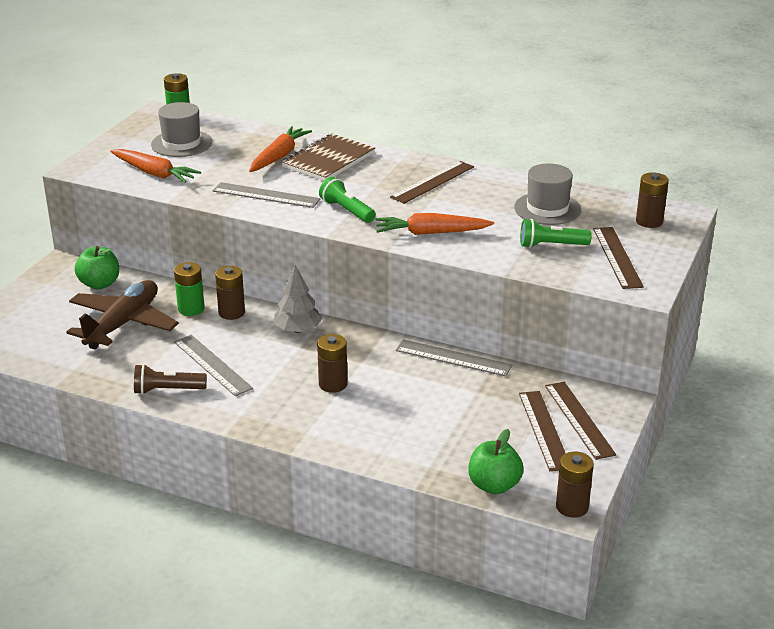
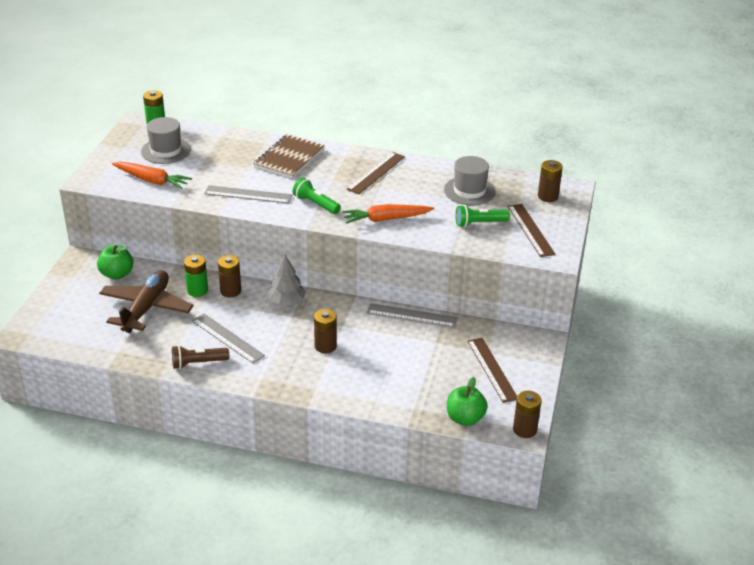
camera: 10 degrees left, 5 degrees up
(279, 156) = (248, 157): orange carrot -> none
(579, 419) = (515, 358): brown ruler -> none

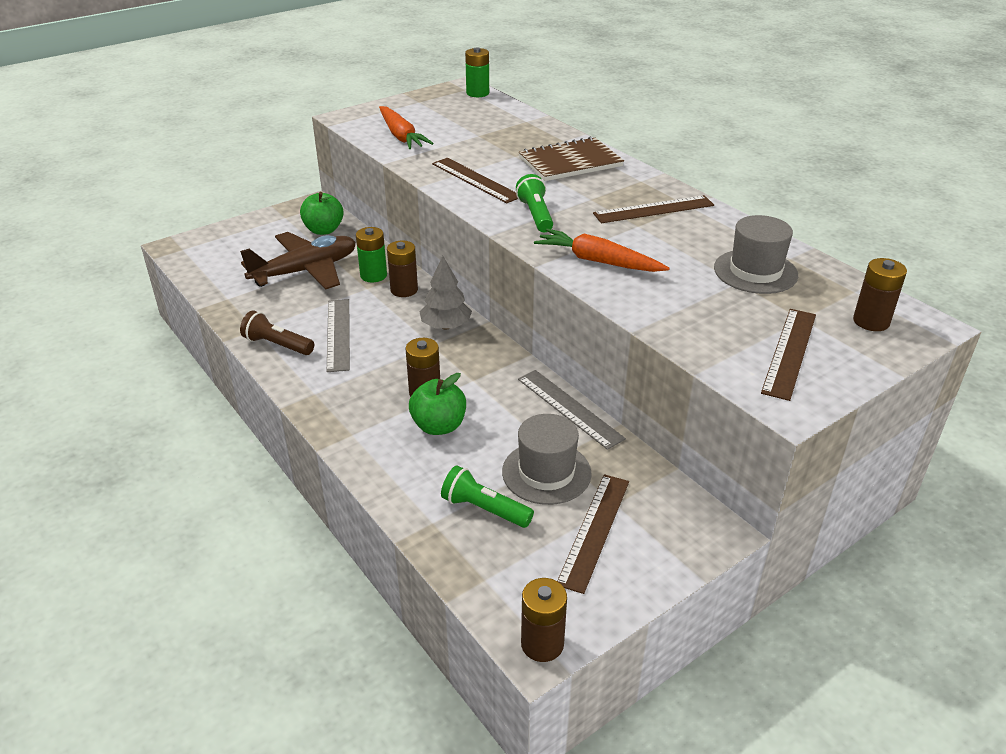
camera: 40 degrees right, 0 degrees up
(166, 150) = (453, 116): grey hat -> grey hat (546, 472)
(248, 194) = (475, 180): grey ruler -> brown ruler
(465, 418) = (479, 575): green apple -> green apple (439, 426)
(479, 223) = (720, 314): green flashlight -> green flashlight (484, 509)

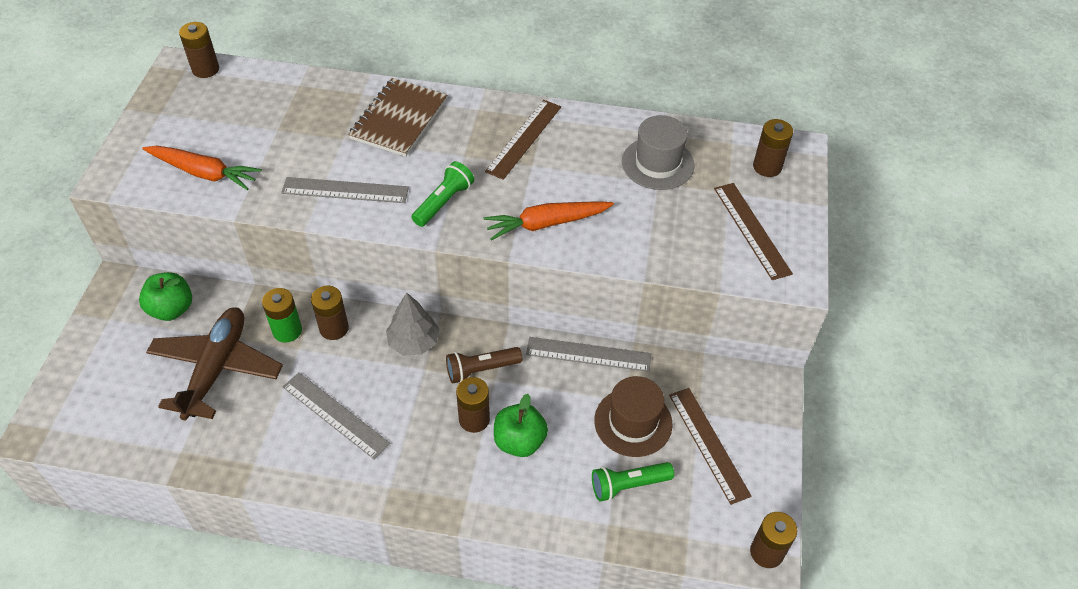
camera: 45 degrees left, 15 degrees up
(277, 345) = (296, 465): brown flashlight -> brown flashlight (481, 370)
(475, 180) = (345, 190): brown ruler -> grey ruler
(477, 93) = (205, 69): green battery -> brown battery
(535, 215) = (443, 202): green flashlight -> green flashlight turned 90 degrees clockwise
(546, 472) = (633, 422): grey hat -> brown hat

